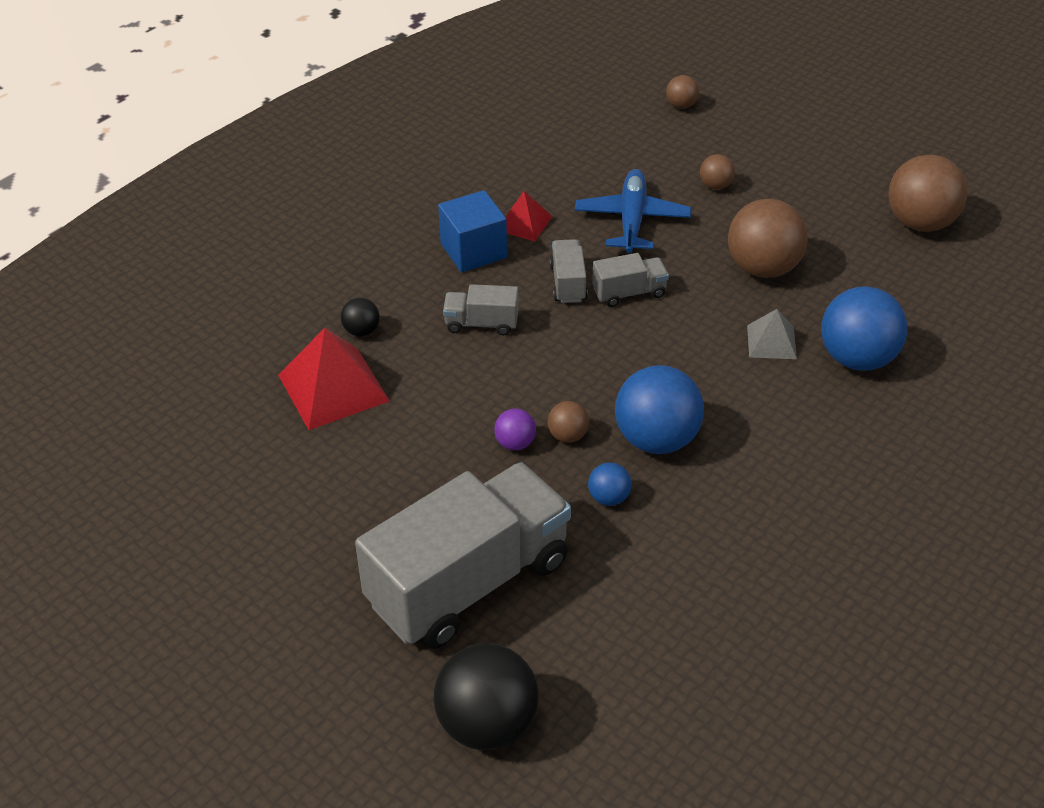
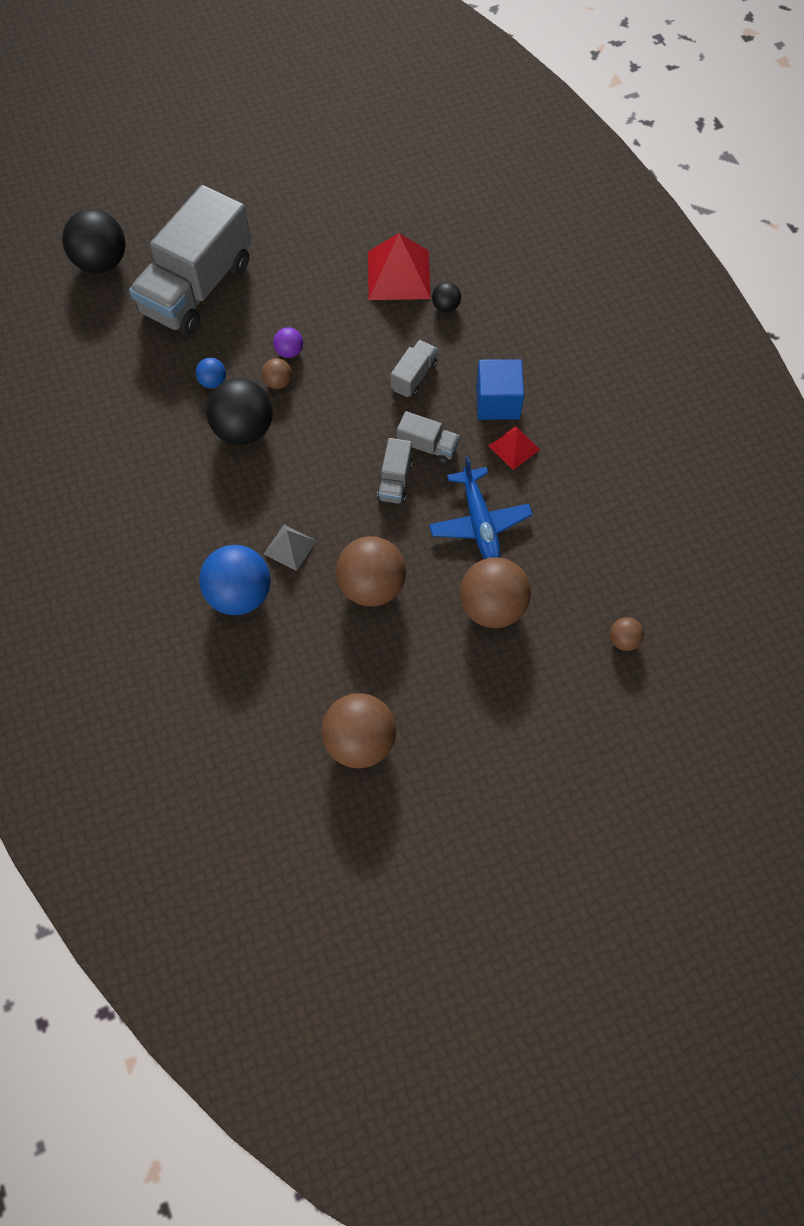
camera: 115 degrees right, 20 degrees up
(469, 582) = (197, 288): grey truck -> grey truck turned 45 degrees clockwise
(632, 220) = (479, 523): blue plane -> blue plane turned 45 degrees clockwise
(656, 439) = (243, 430): blue ball -> black ball
(715, 185) = (492, 607): brown ball -> brown ball, size x2.10

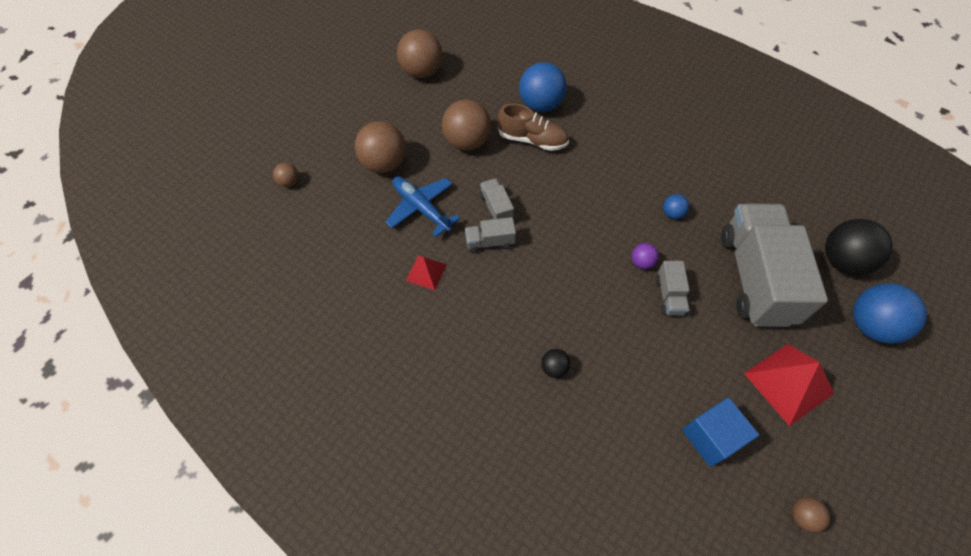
camera: 150 degrees right, 5 degrees down
(141, 208) = (870, 325): none -> blue ball
(243, 430) = (622, 192): black ball -> none
(278, 382) = (629, 235): brown ball -> brown ball (802, 516)
(290, 547) = (532, 140): grey pyramid -> brown shoe
(398, 274) = (615, 379): red pyramid -> red pyramid (788, 383)
(414, 376) = (536, 290): grey truck -> grey truck (669, 296)
(497, 402) = (459, 302): blue cube -> blue cube (711, 437)

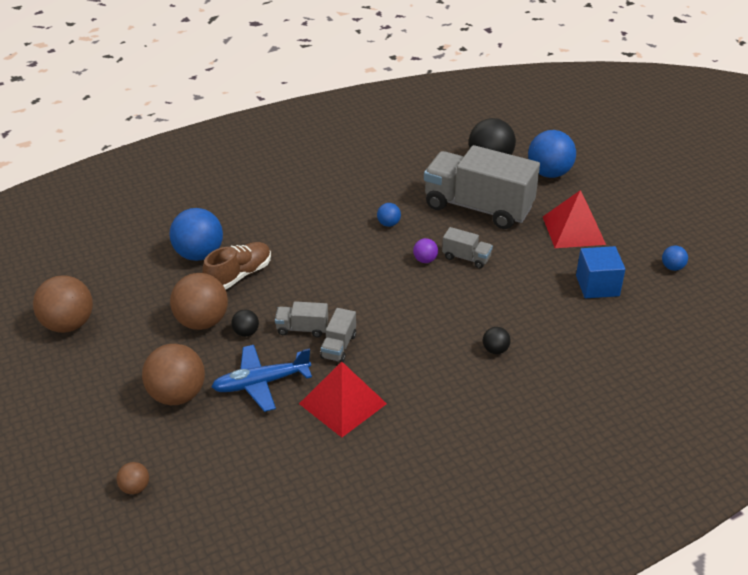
camera: 65 degrees left, 20 degrees down
(426, 272) = (342, 403): red pyramid -> red pyramid, size x1.79
(471, 174) = (246, 332): none -> black ball
(802, 516) = (672, 267): brown ball -> blue ball

